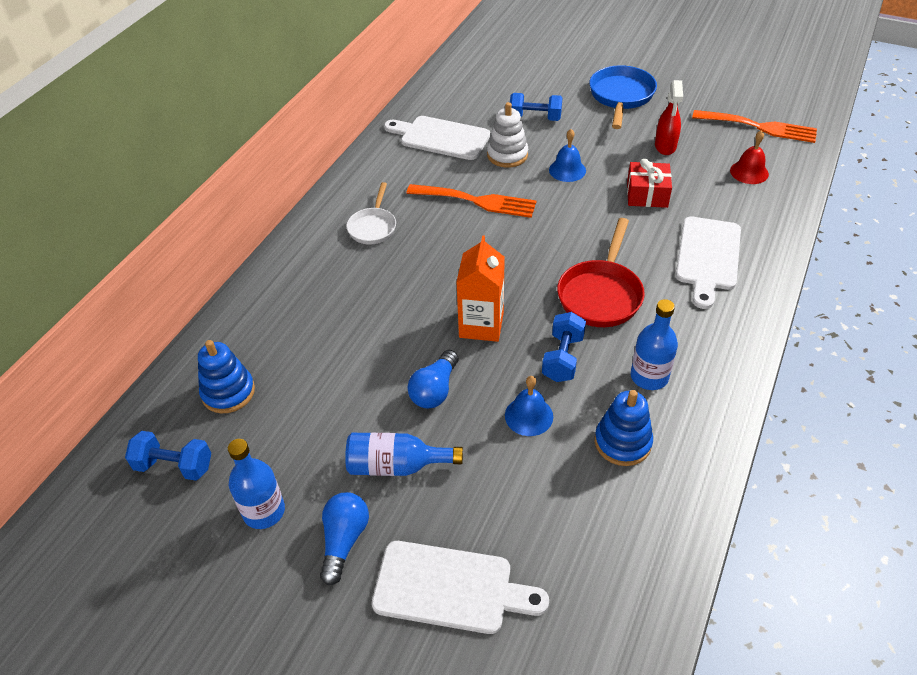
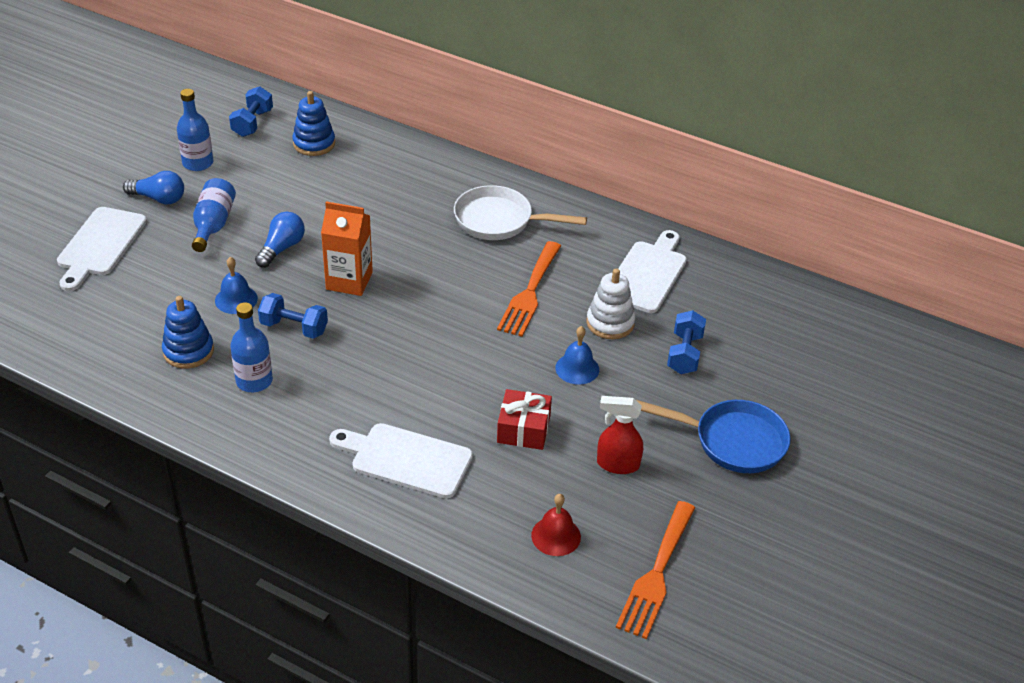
camera: 90 degrees right, 5 degrees down
(373, 227) = (499, 221): white pan -> white pan, size x1.57
(435, 390) = (282, 248): blue light bulb -> blue light bulb turned 90 degrees clockwise
(601, 294) = (369, 365): red pan -> none

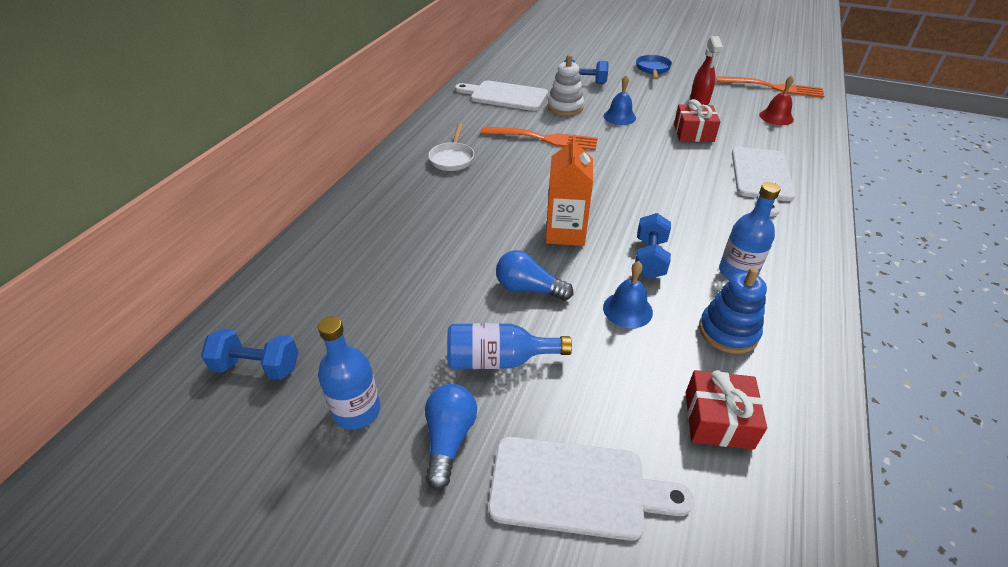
camera: 95 degrees left, 0 degrees up
(114, 320) = (718, 419): none -> red gift
(314, 143) = (317, 295): blue stacking toy -> none
(499, 221) = (452, 158): white pan -> white pan, size x0.64
(733, 441) = (653, 69): blue pan -> blue pan, size x0.64

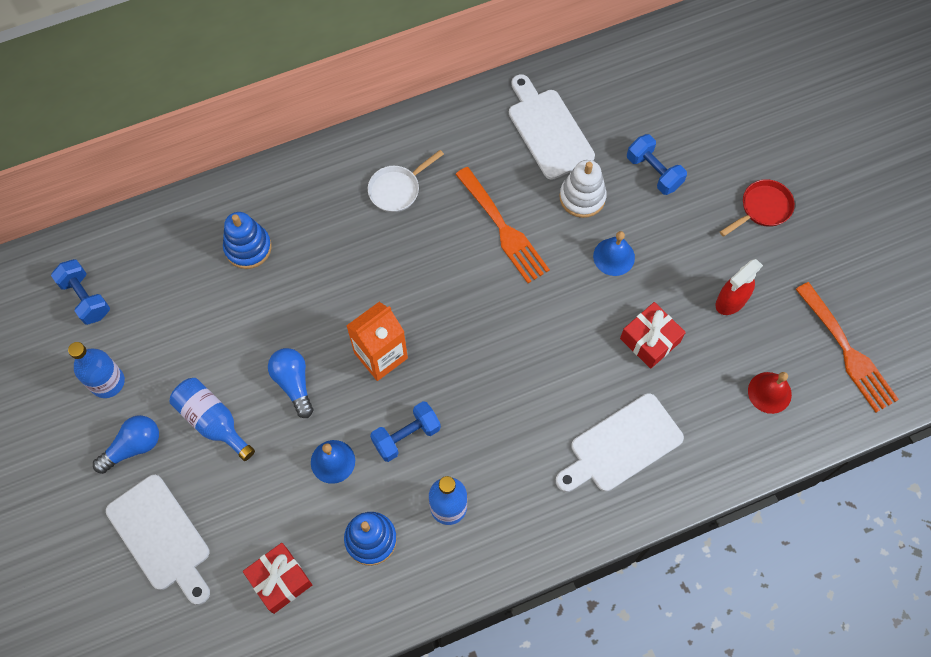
camera: 45 degrees right, 25 degrees up
(381, 242) = (248, 248): none -> blue stacking toy
(653, 69) = (762, 208): blue pan -> red pan

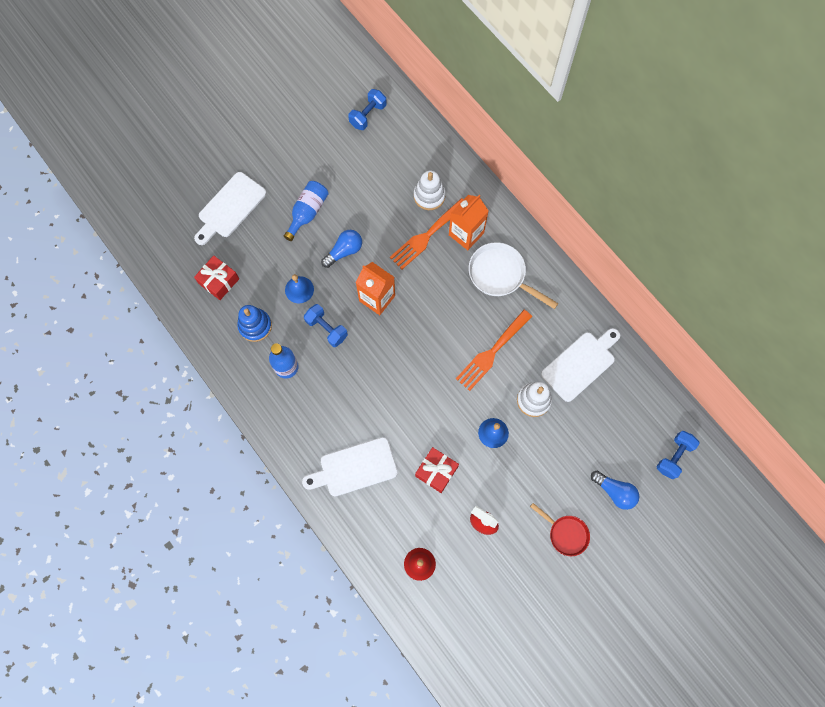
camera: 75 degrees right, 5 degrees up
(107, 382) = (317, 146): blue bottle -> none
(133, 447) = (280, 174): blue light bulb -> blue light bulb (614, 492)
(248, 248) = (429, 196): blue stacking toy -> white stacking toy
(322, 215) = (466, 234): none -> orange carton
(397, 189) = (500, 275): white pan -> white pan, size x1.57
(621, 445) = (354, 468): white cutting board -> white cutting board turned 60 degrees counterclockwise
(654, 172) = (570, 447): blue dumbbell -> blue dumbbell (674, 456)
(847, 351) = (467, 617): orange fork -> orange fork (427, 236)

